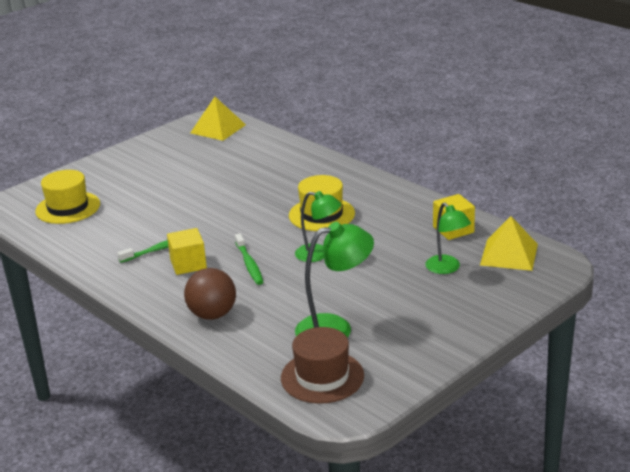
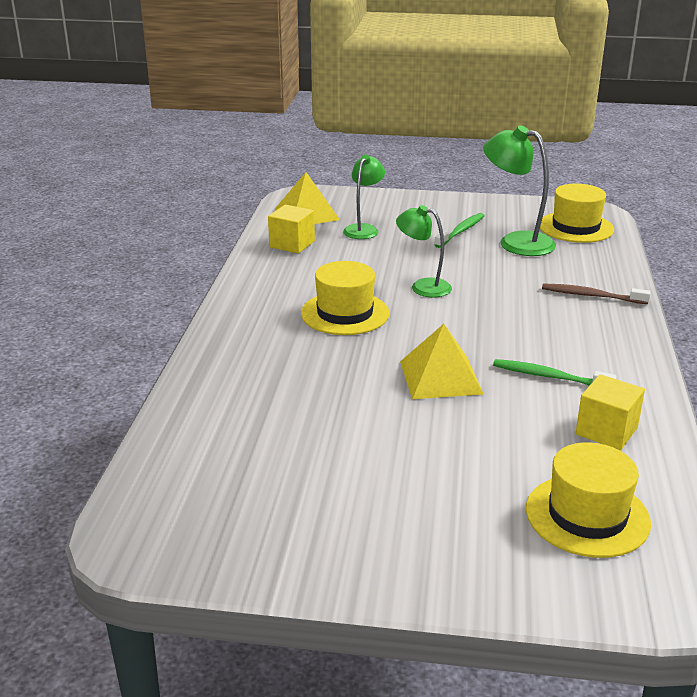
camera: 130 degrees left, 0 degrees up
(188, 264) = (546, 345): yellow cube -> yellow cube (606, 431)
(212, 314) = (591, 296): brown ball -> brown toothbrush
(218, 129) = (171, 512): yellow pyramid -> yellow pyramid (440, 377)
(249, 264) = (492, 313): green toothbrush -> green toothbrush (461, 231)
(318, 254) = (423, 286): green lamp -> green lamp turned 45 degrees counterclockwise
(322, 377) = (576, 227): brown hat -> yellow hat

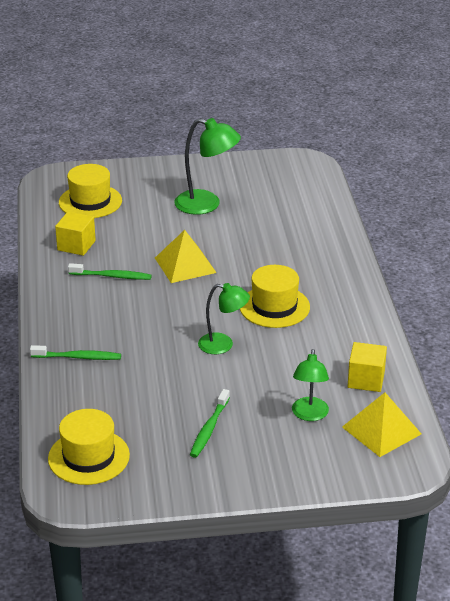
camera: 165 degrees right, 5 degrees up
(516, 242) = (150, 420): green lamp -> green lamp (206, 205)
(591, 296) = (78, 357): brown toothbrush -> green toothbrush

